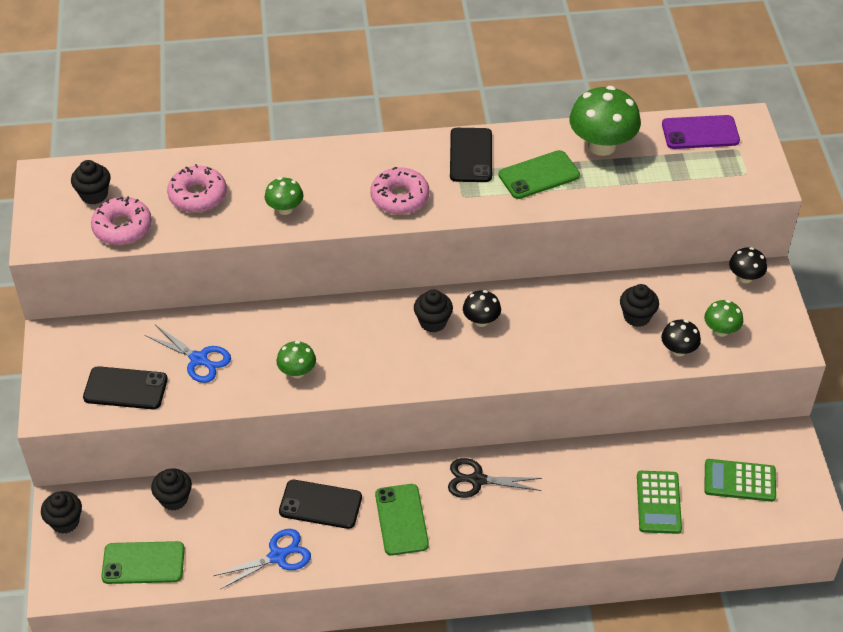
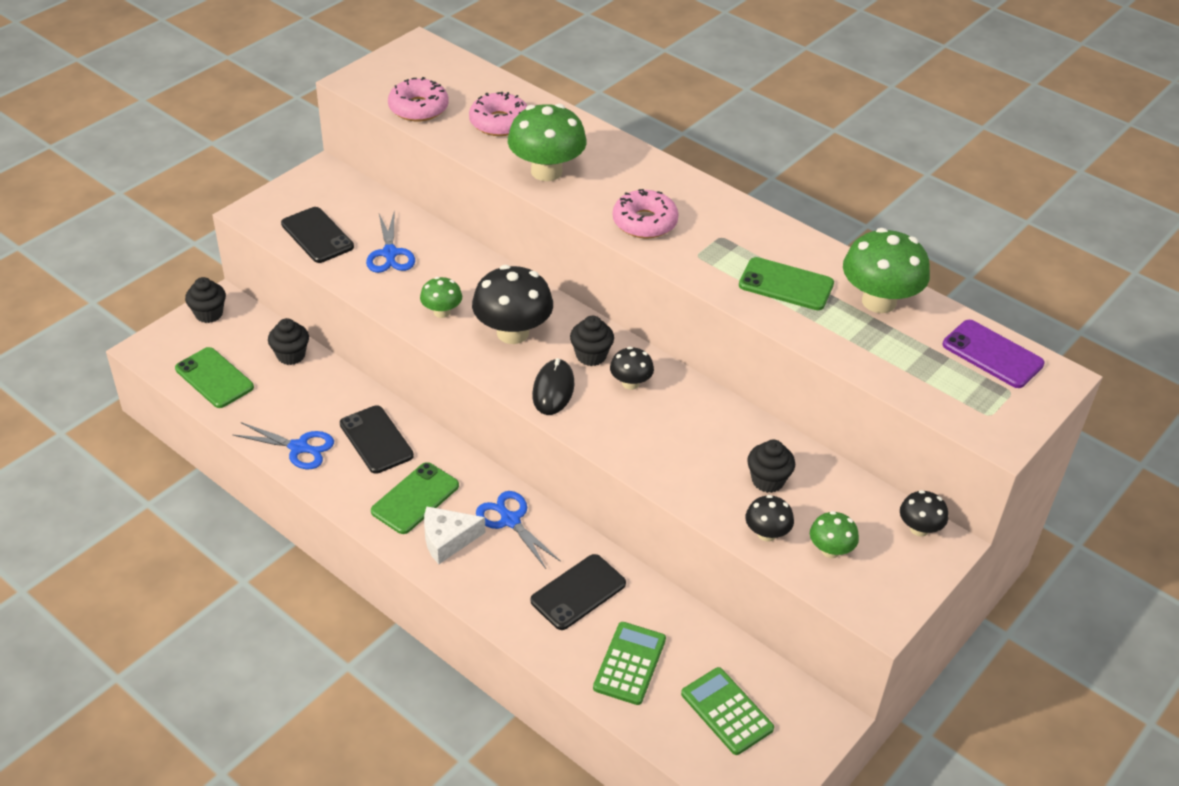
camera: 45 degrees right, 5 degrees down
(94, 195) = (433, 77): black cupcake -> none
(285, 209) = (546, 171): green mushroom -> green mushroom, size x1.89
(363, 347) = (513, 333): none -> black mushroom
(443, 365) = (553, 390): none -> black mouse
(458, 527) = (447, 540): none -> white cheese
(470, 155) = (749, 233): black phone -> black phone (578, 592)
(477, 480) = (510, 520): black scissors -> blue scissors
(658, 502) = (630, 663): green calculator -> green calculator turned 150 degrees clockwise

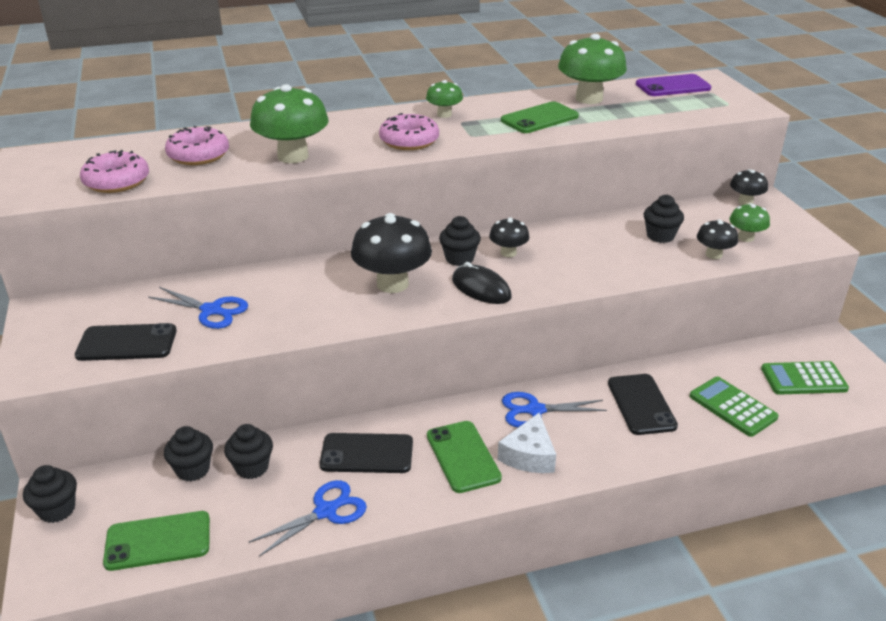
camera: 55 degrees left, 10 degrees down
(315, 384) = (252, 467): none -> black cupcake
(442, 312) = (324, 309): green mushroom -> green mushroom (444, 114)

